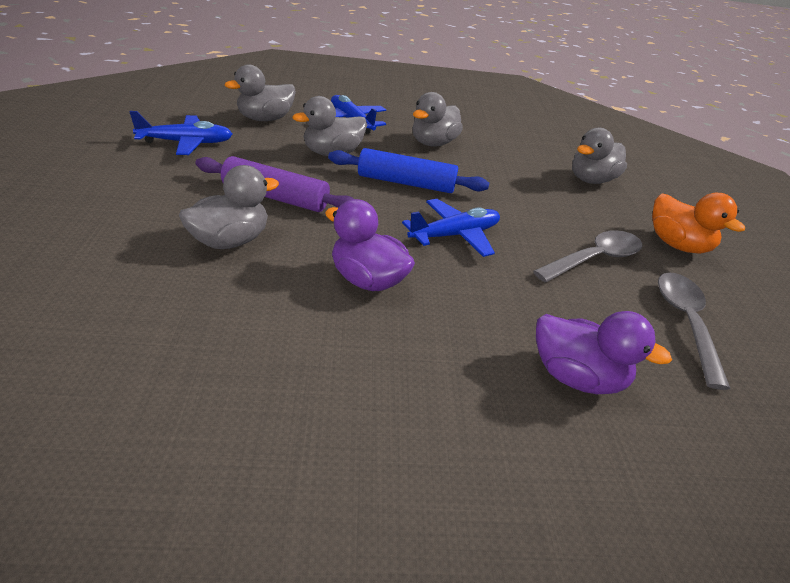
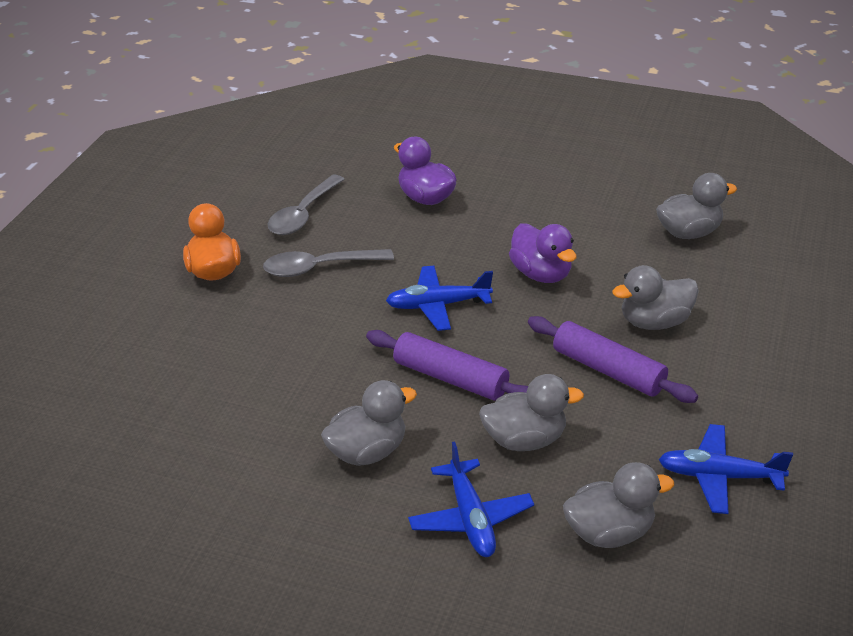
camera: 155 degrees left, 0 degrees up
(406, 183) = (450, 378): blue rolling pin -> purple rolling pin
(591, 180) = (201, 361): grey duck -> grey duck (688, 233)

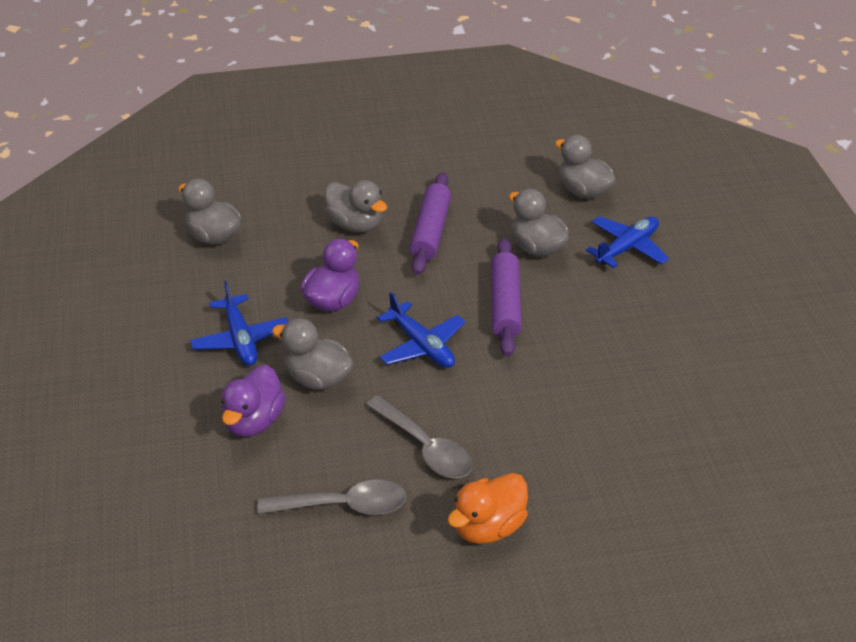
camera: 120 degrees left, 5 degrees up
(367, 452) = (617, 316): grey duck -> grey duck (317, 378)
(719, 476) = (496, 162): blue plane -> blue plane (240, 339)

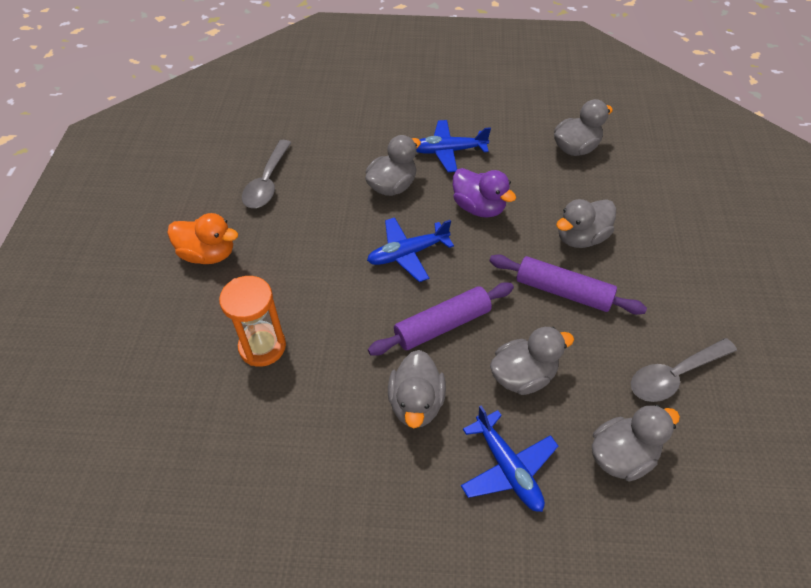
camera: 105 degrees right, 10 degrees up
(254, 421) = (363, 149): purple duck -> none
(425, 447) = (297, 234): grey spoon -> grey spoon (674, 375)
(488, 527) = (208, 254): orange duck -> orange duck turned 135 degrees clockwise
(505, 305) = (442, 325): purple rolling pin -> purple rolling pin turned 45 degrees counterclockwise
(592, 433) = (262, 347): none -> orange hourglass
(597, 308) = (416, 403): none -> grey duck

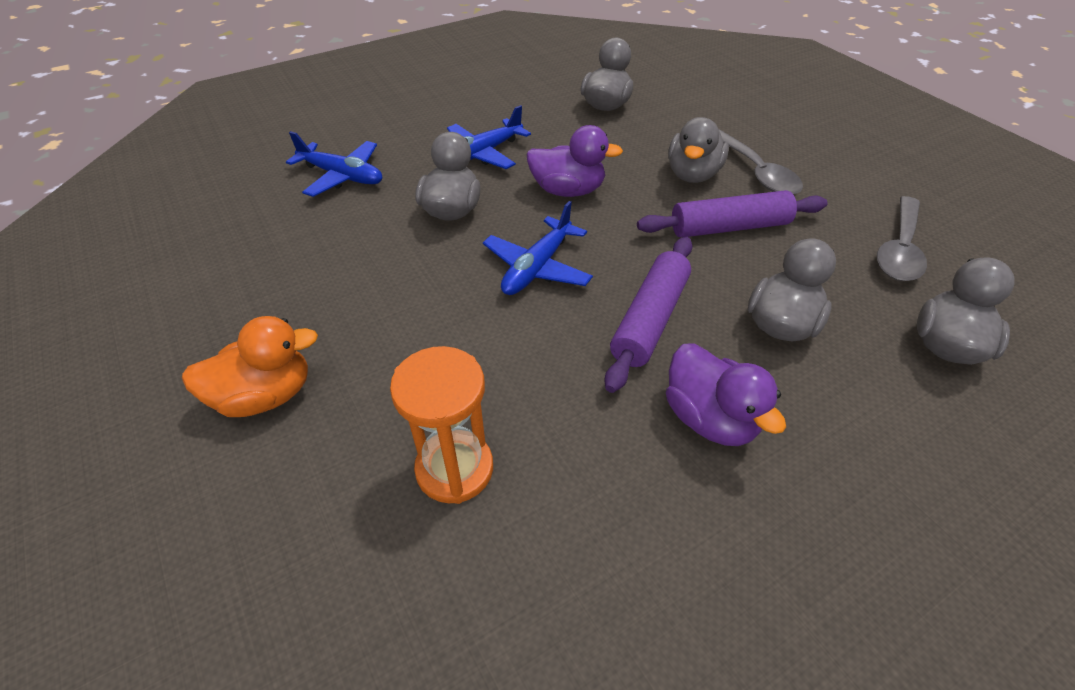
camera: 35 degrees left, 5 degrees down
(267, 182) = (282, 272): grey spoon -> grey spoon (756, 172)
(416, 403) = (709, 418): grey duck -> purple duck
(507, 468) = (871, 426): blue plane -> blue plane (342, 176)

